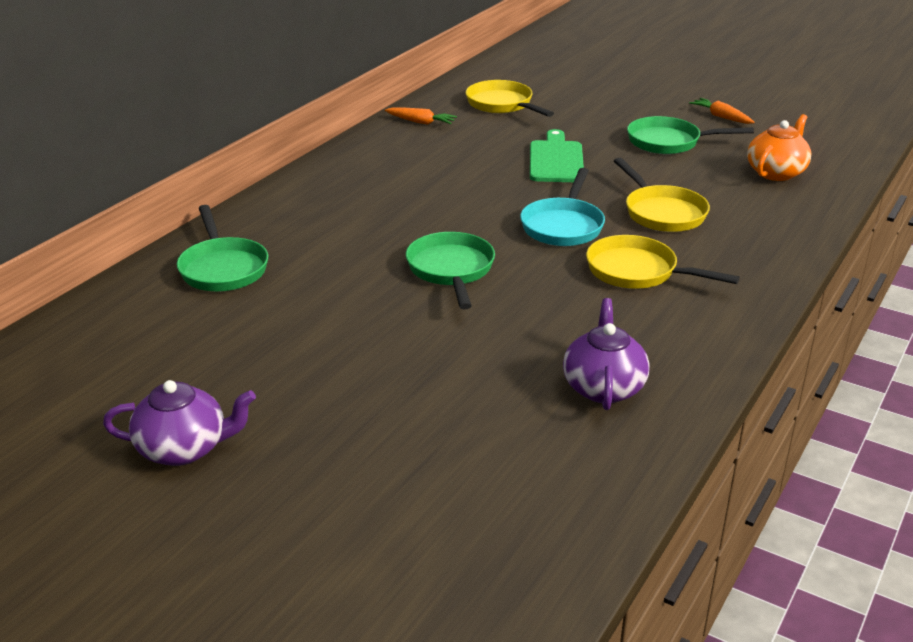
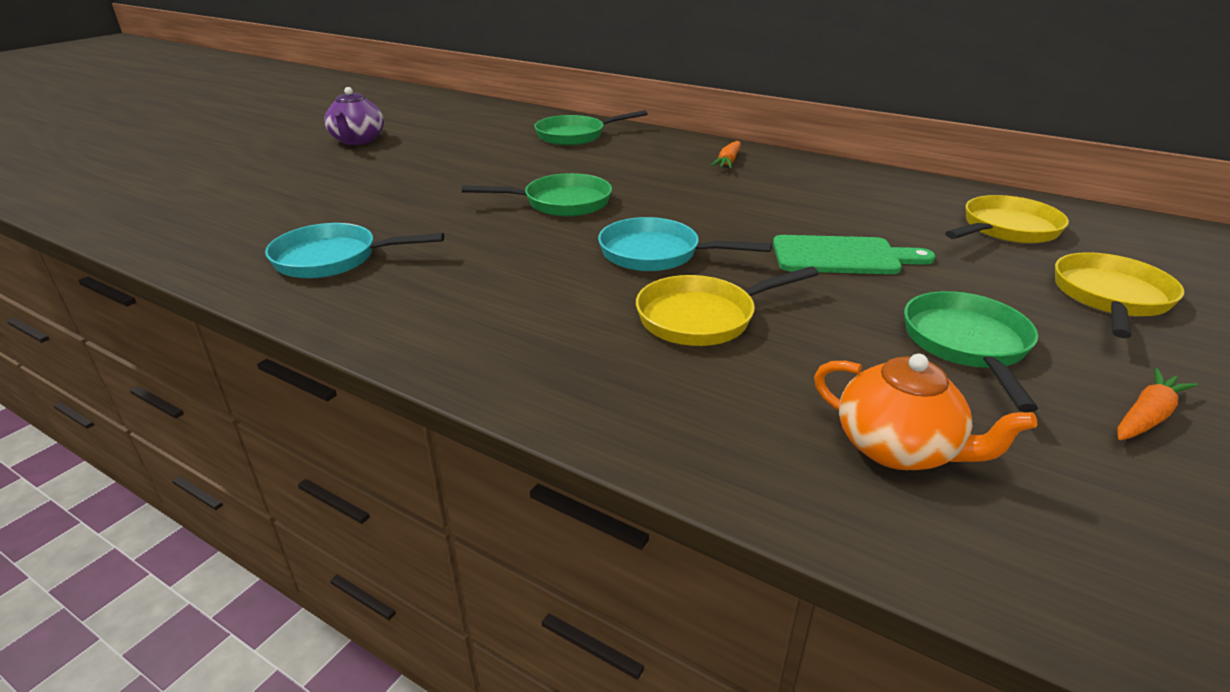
camera: 90 degrees right, 0 degrees up
(421, 122) = (907, 188): orange carrot -> orange carrot (728, 162)
(603, 387) = (333, 259): purple teapot -> turquoise pan
(637, 271) = (544, 289): yellow pan -> yellow pan (1110, 298)

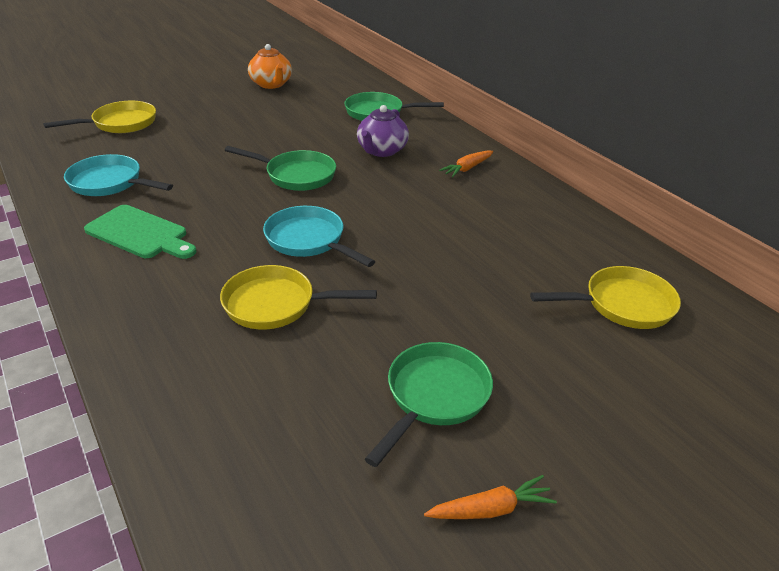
camera: 25 degrees right, 5 degrees up
(358, 140) = (224, 83): purple teapot -> purple teapot (381, 151)
(842, 256) = (442, 286): green cutting board -> green cutting board (140, 234)
(898, 448) = (276, 453): orange teapot -> orange teapot (271, 84)
(1110, 298) = (620, 401): yellow pan -> yellow pan (120, 123)

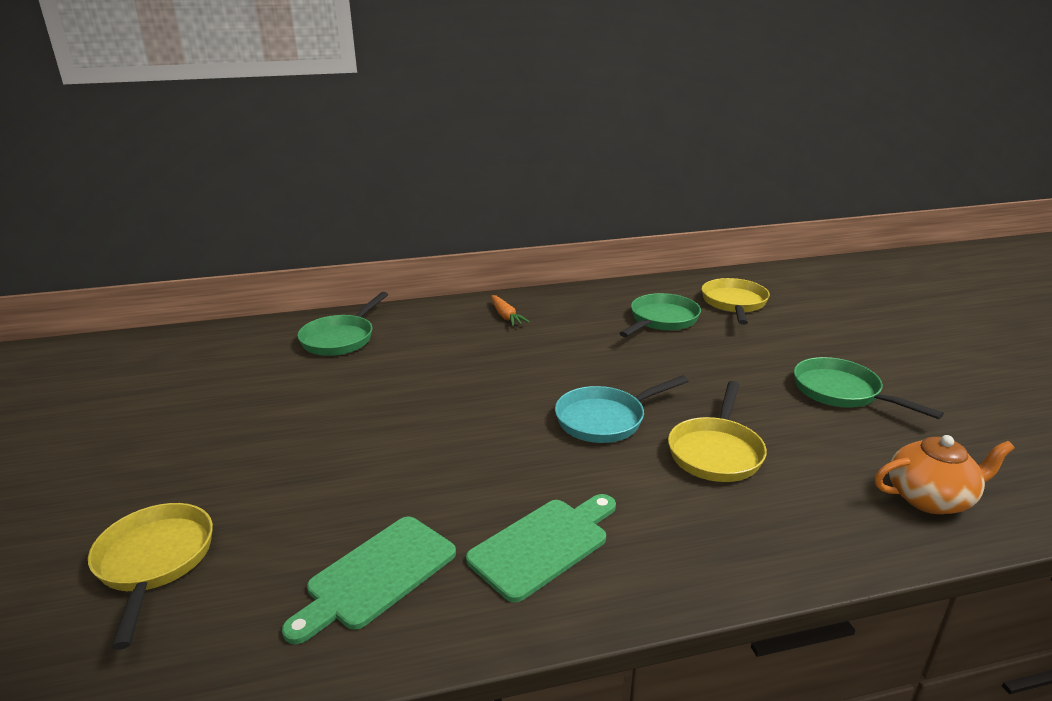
camera: 70 degrees left, 10 degrees down
(110, 183) = (376, 575): turquoise pan -> green cutting board
(271, 84) = (167, 399): orange teapot -> orange teapot (930, 498)
(296, 175) = (459, 410): green pan -> green pan (661, 320)
(381, 151) = (437, 351): purple teapot -> none
(491, 509) = (947, 392): orange carrot -> none

